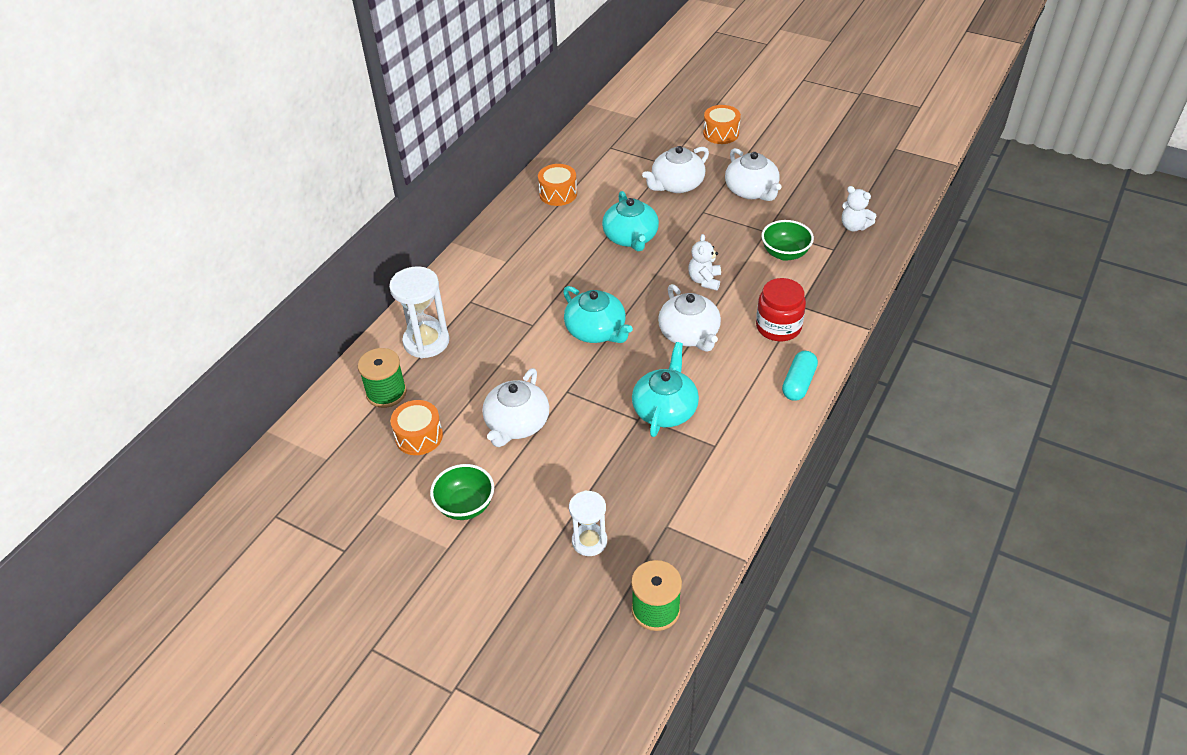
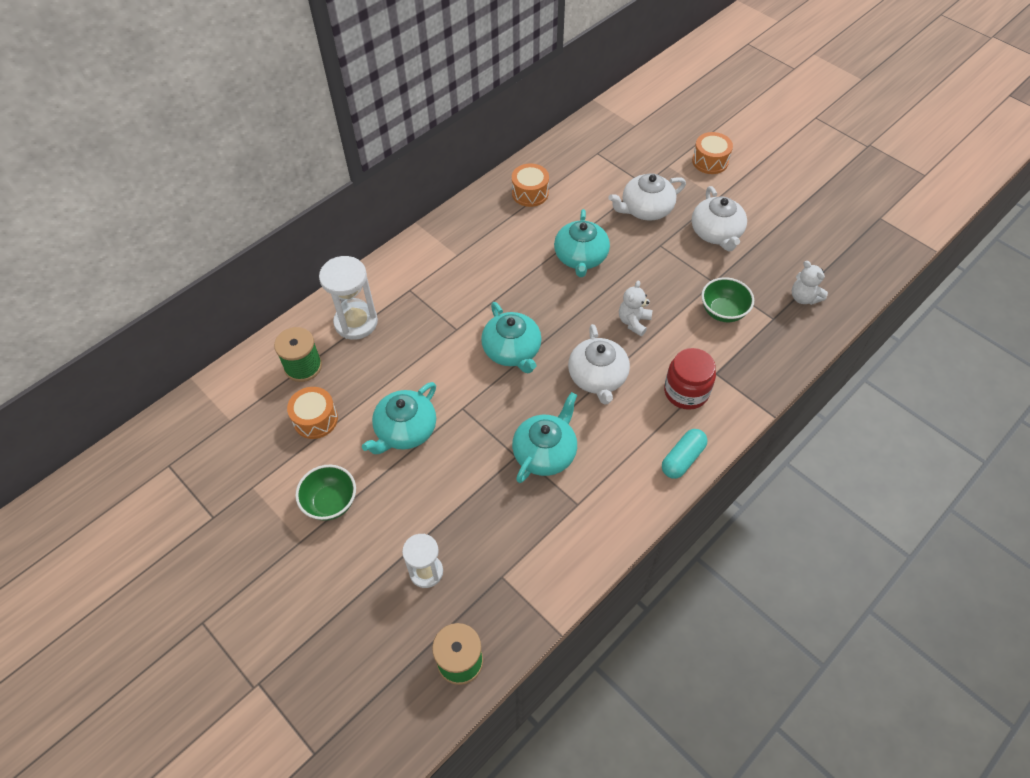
camera: 15 degrees right, 10 degrees up
(516, 424) = (405, 430): white teapot -> turquoise teapot

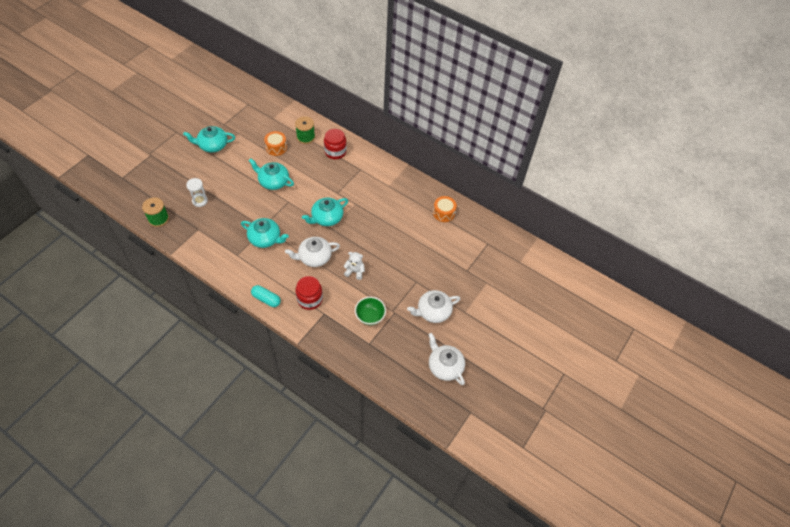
camera: 75 degrees right, 0 degrees up
(330, 502) = (233, 161): green bowl -> none
(356, 322) = (335, 152): white hourglass -> red jar
(580, 257) = (398, 242): turquoise teapot -> turquoise teapot (212, 145)
(645, 209) = (445, 272): white teapot -> white teapot (445, 366)
(710, 161) = (498, 306): orange drum -> none
(803, 297) = (389, 361): white teddy bear -> none

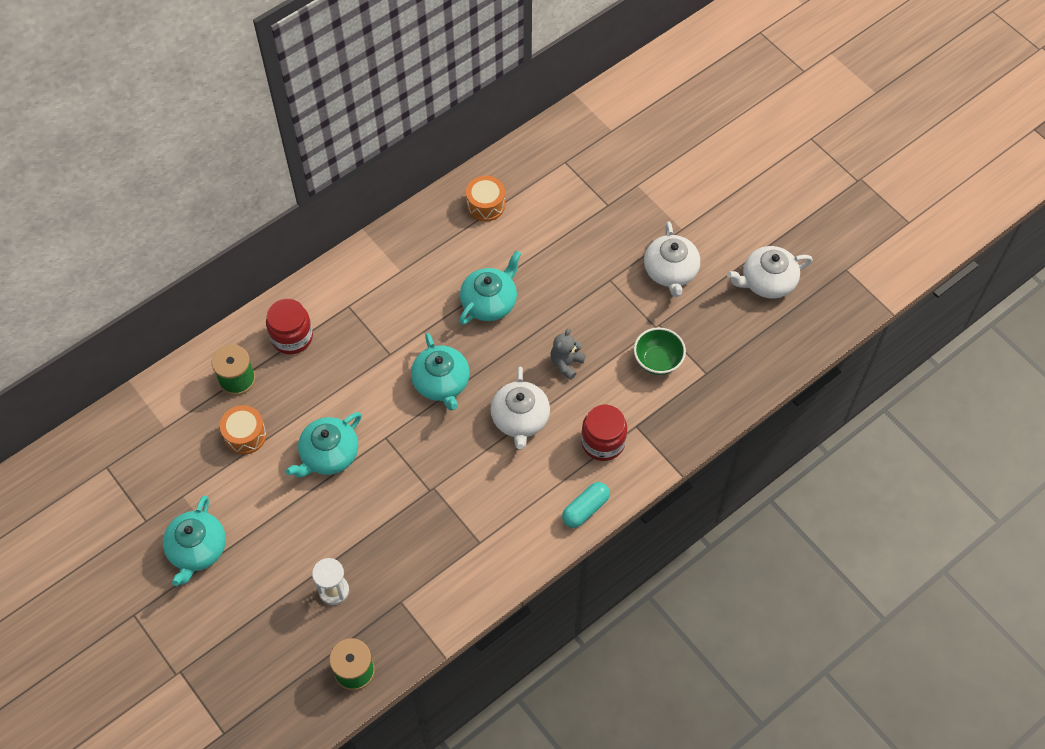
camera: 70 degrees left, 5 degrees up
(265, 238) = (457, 489): turquoise teapot -> turquoise teapot (489, 302)
(355, 271) = (566, 363): white teddy bear -> grey teddy bear

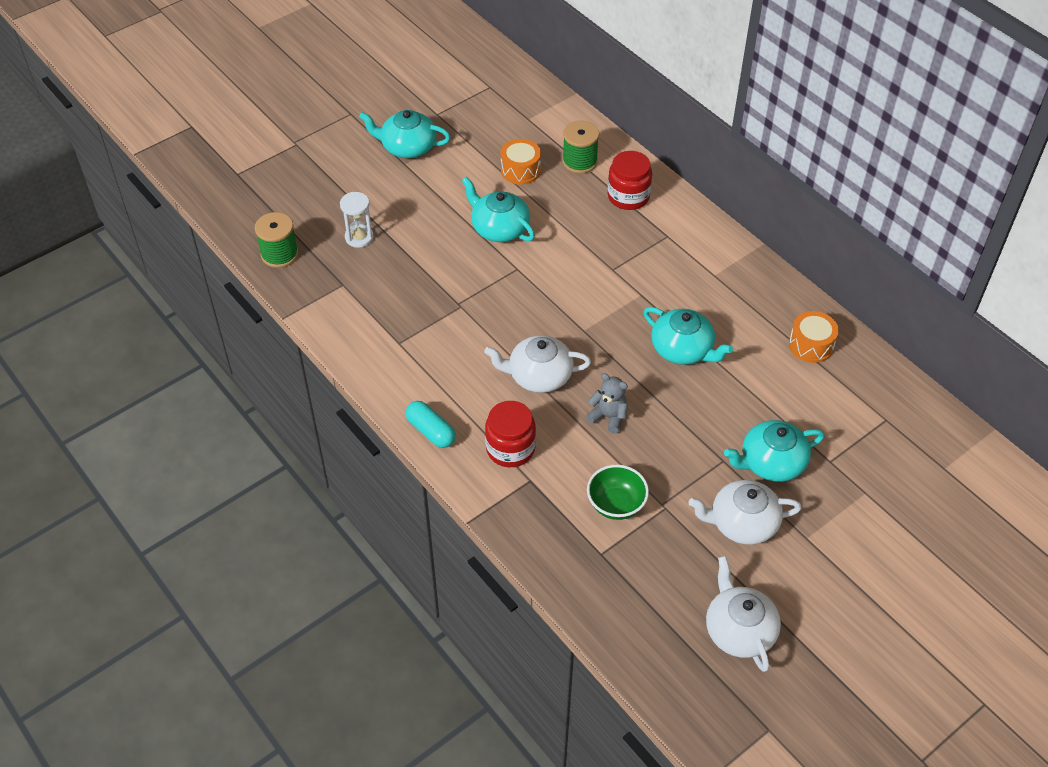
camera: 90 degrees right, 10 degrees down
(441, 382) = (581, 310): turquoise teapot -> turquoise teapot (771, 462)

